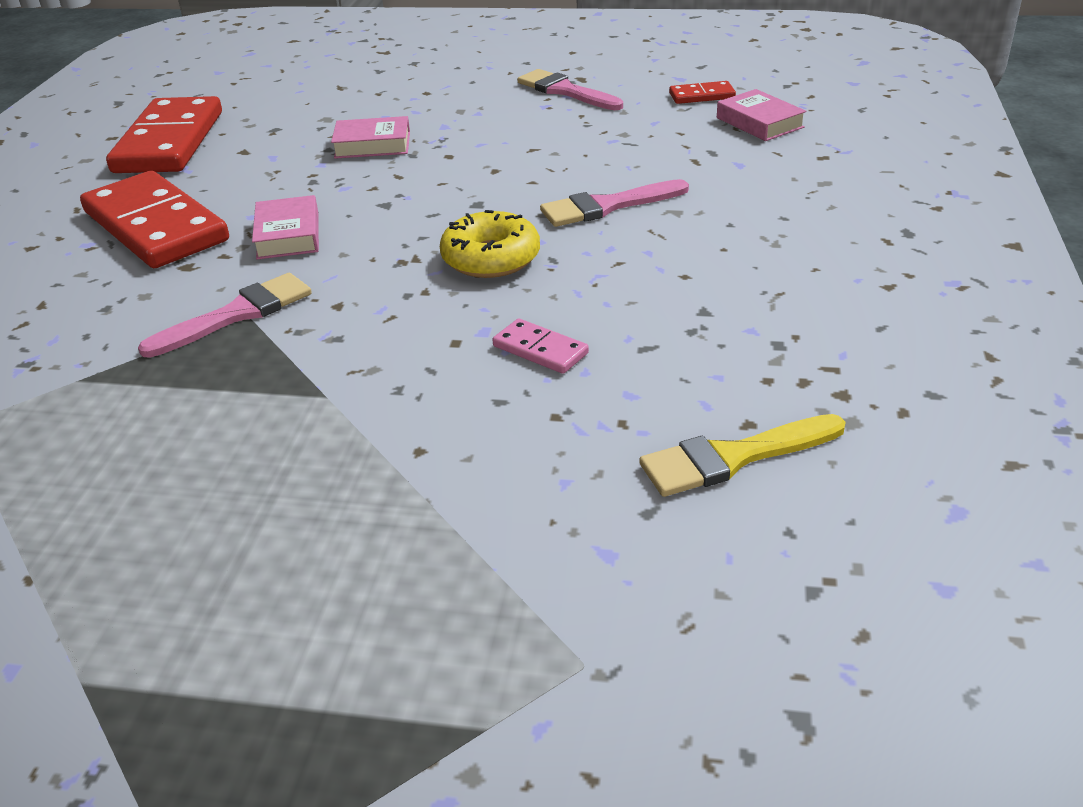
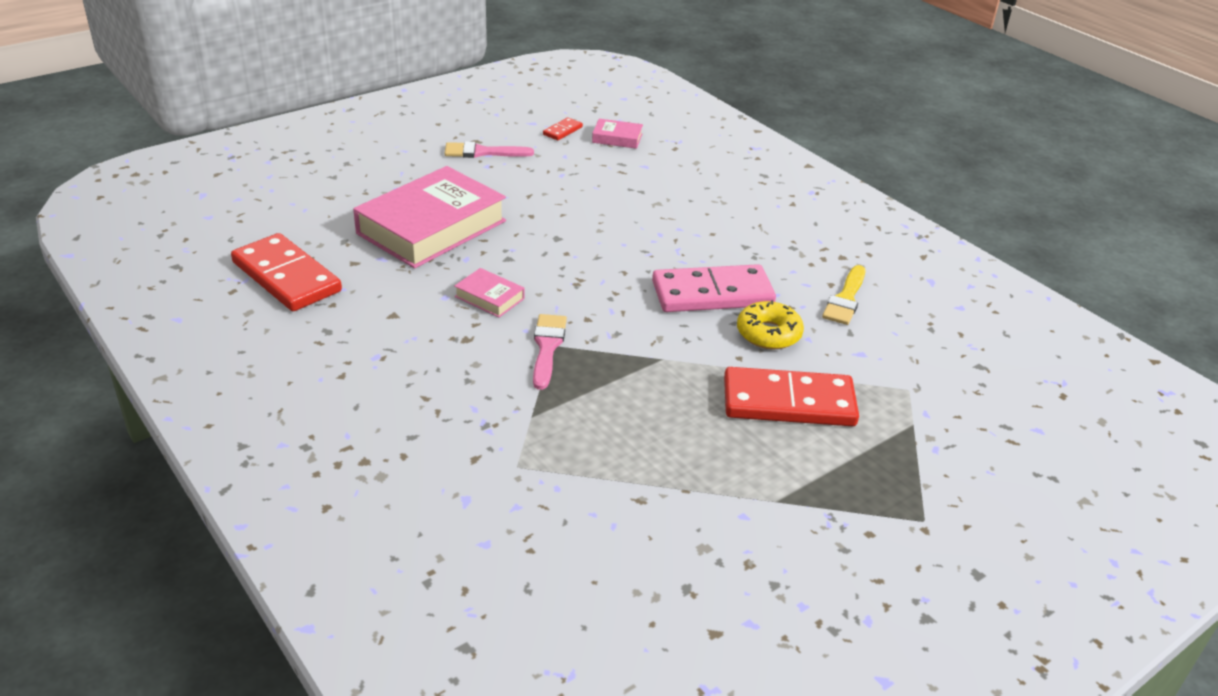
camera: 50 degrees left, 0 degrees up
(156, 226) = (398, 328): red domino -> red domino (788, 402)
(372, 145) = (431, 227): pink book -> pink book, size x2.33
(491, 258) = (616, 263): yellow donut -> yellow donut (768, 334)
(540, 350) = (712, 294): pink domino -> pink domino, size x2.30
(607, 206) = (623, 213): pink brush -> none

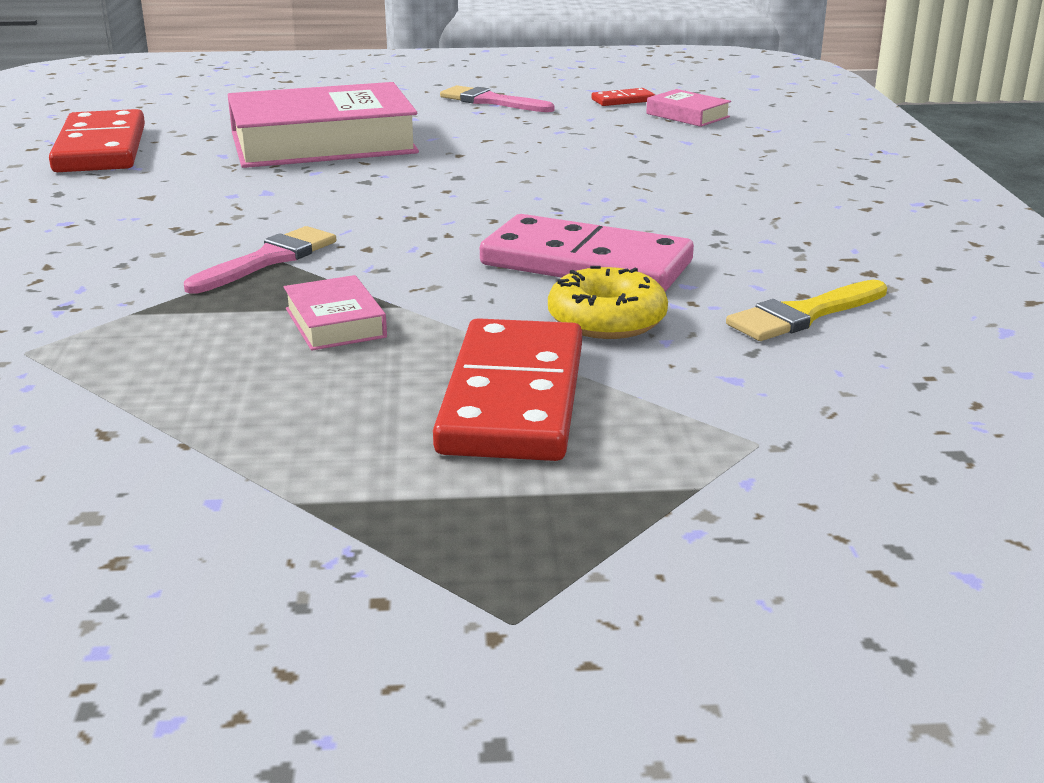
camera: 35 degrees right, 10 degrees down
(489, 297) = (281, 205): pink book -> pink book (335, 323)
(788, 402) = (514, 398): red domino -> red domino turned 60 degrees clockwise

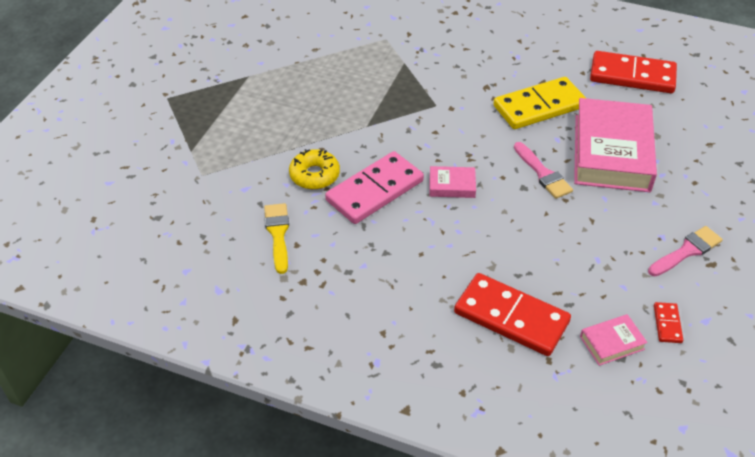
camera: 115 degrees right, 20 degrees up
(230, 190) = (539, 106): none -> yellow domino
(268, 260) = (437, 102): pink brush -> pink brush (543, 173)
(335, 323) = (362, 107): pink book -> pink book (452, 186)
(514, 398) = (273, 132): red domino -> red domino (511, 317)

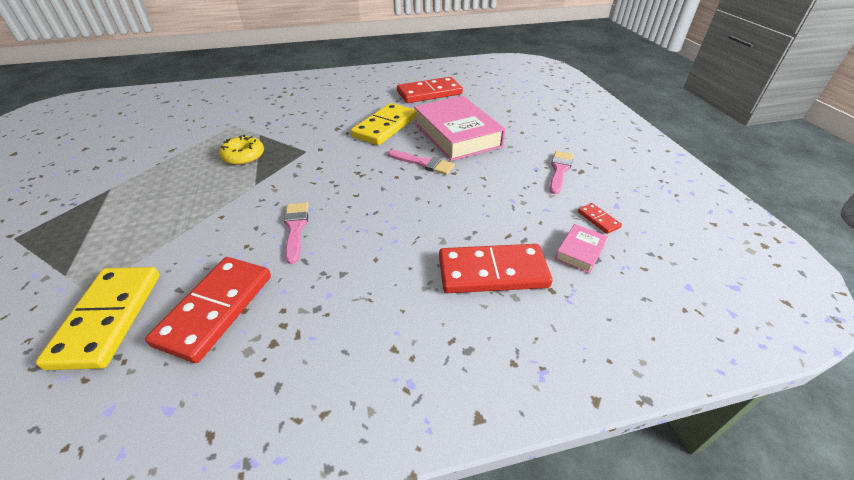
camera: 35 degrees left, 5 degrees down
(207, 203) = (108, 318): none -> yellow domino
(278, 234) = (216, 309): yellow brush -> red domino
(314, 175) = (227, 240): yellow donut -> yellow donut (243, 156)
(374, 190) = (295, 228): pink domino -> pink brush
(452, 186) = (361, 197): pink book -> none

